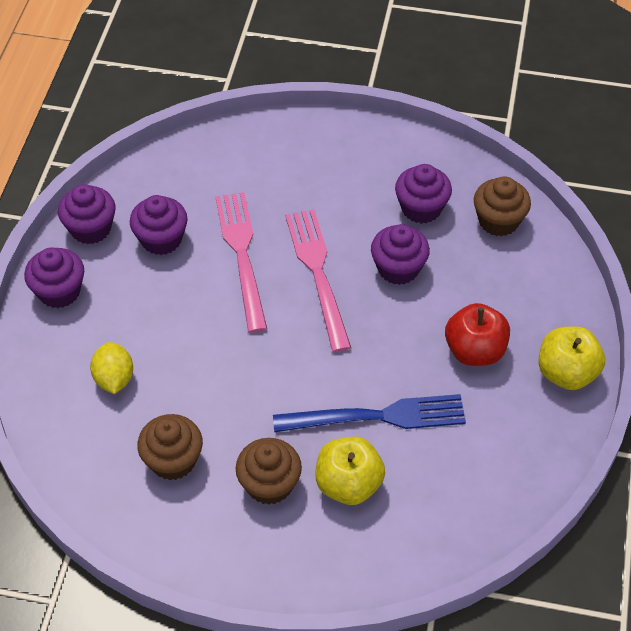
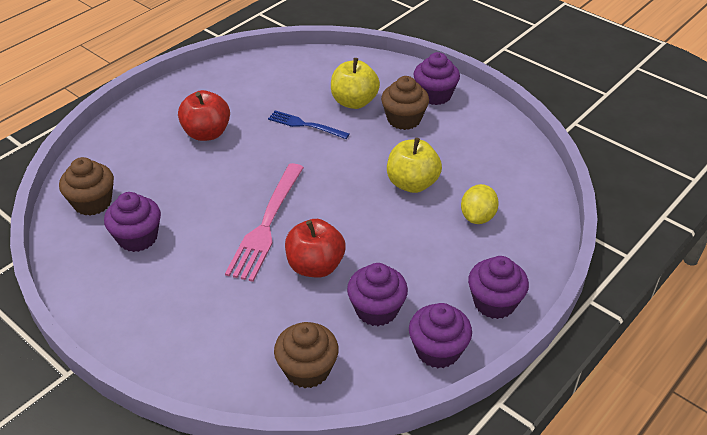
camera: 150 degrees left, 10 degrees down
(173, 460) = (460, 153): brown cupcake -> brown cupcake (307, 369)
(241, 254) = (315, 266): pink fork -> red apple
(379, 416) = (304, 125): blue fork -> blue fork, size x0.59
(398, 268) = (203, 202): purple cupcake -> purple cupcake (435, 95)
(566, 373) = (164, 101): yellow apple -> yellow apple (412, 183)

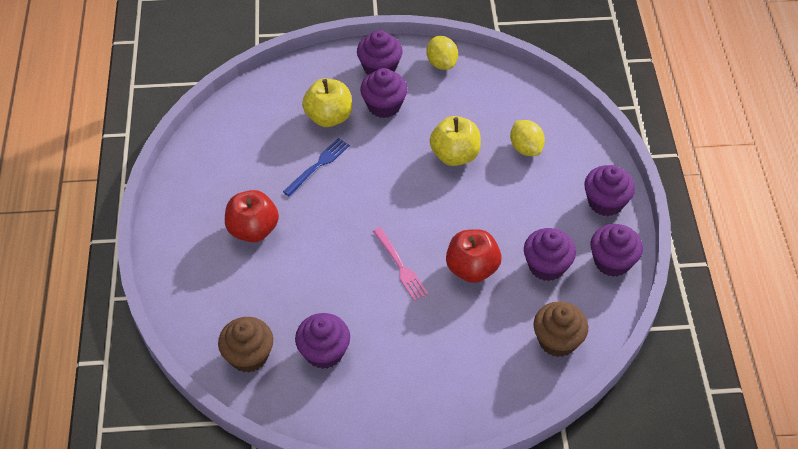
camera: 45 degrees left, 10 degrees up
(266, 226) = (401, 267): pink fork -> pink fork, size x0.59
(304, 125) = (318, 165): blue fork -> blue fork turned 150 degrees clockwise
(404, 119) = (384, 105): brown cupcake -> purple cupcake
(488, 120) = (441, 63): none -> yellow lemon

